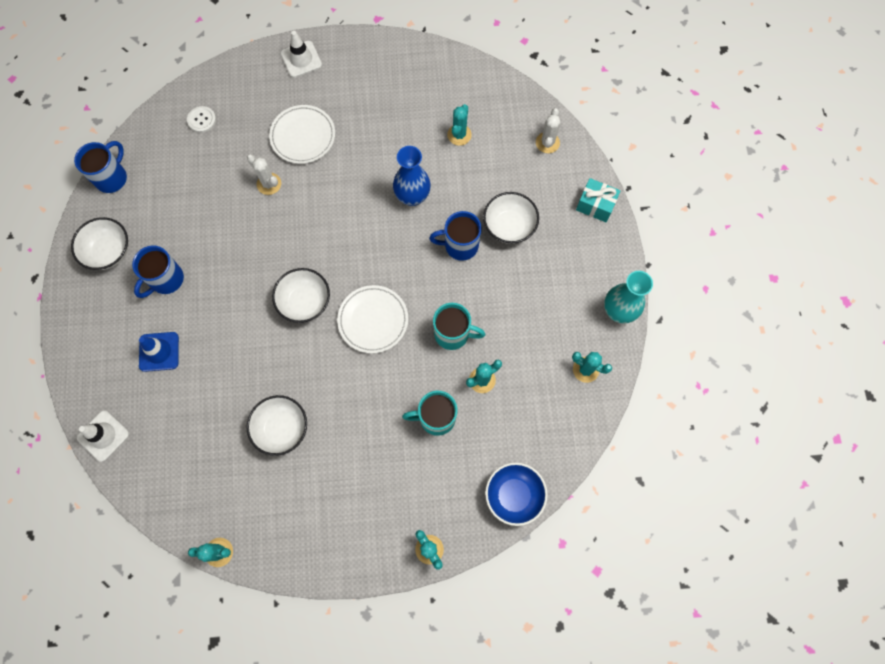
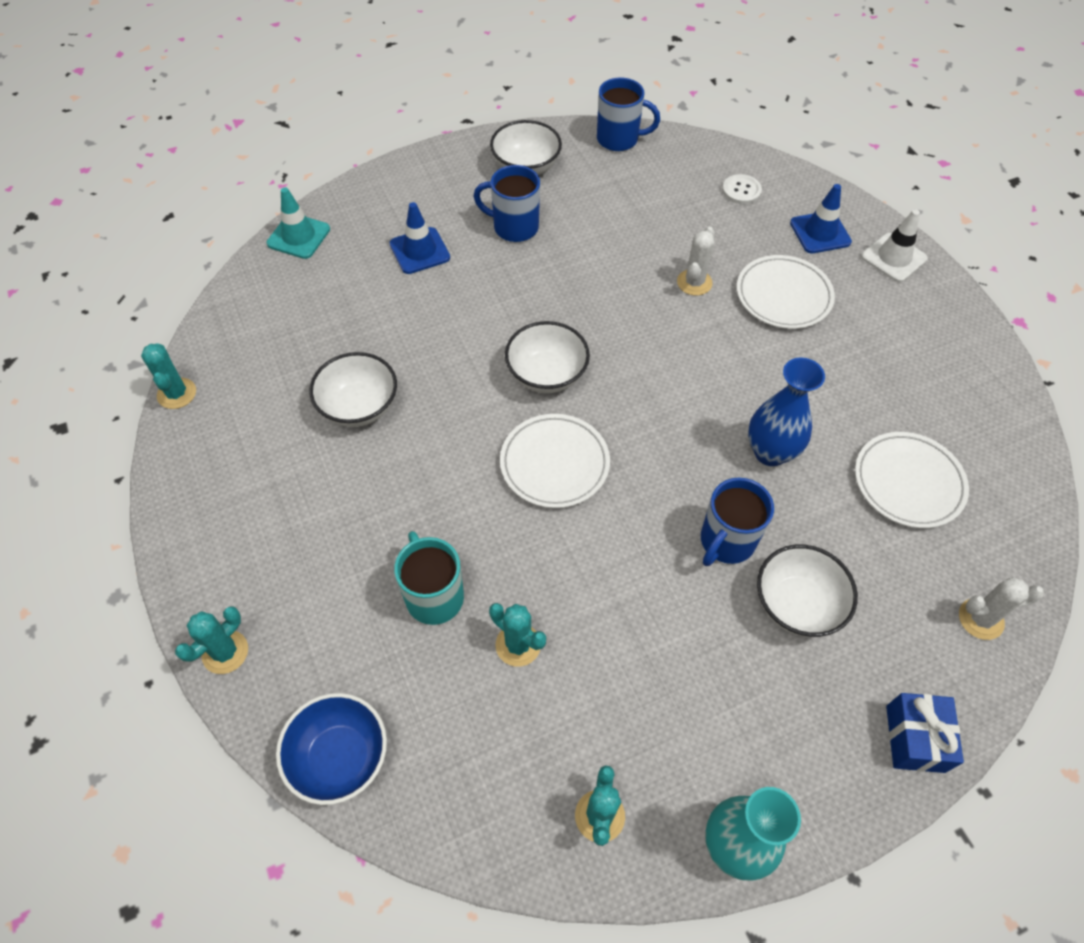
camera: 70 degrees right, 15 degrees down
(103, 436) = (298, 236): white traffic cone -> turquoise traffic cone
(261, 90) = (820, 232): none -> blue traffic cone
(453, 334) = (577, 577): turquoise mug -> none
(459, 135) = (908, 482): turquoise cactus -> white plate
(460, 245) = (726, 541): blue mug -> blue mug turned 120 degrees counterclockwise
(595, 205) = (915, 738): turquoise gift -> blue gift

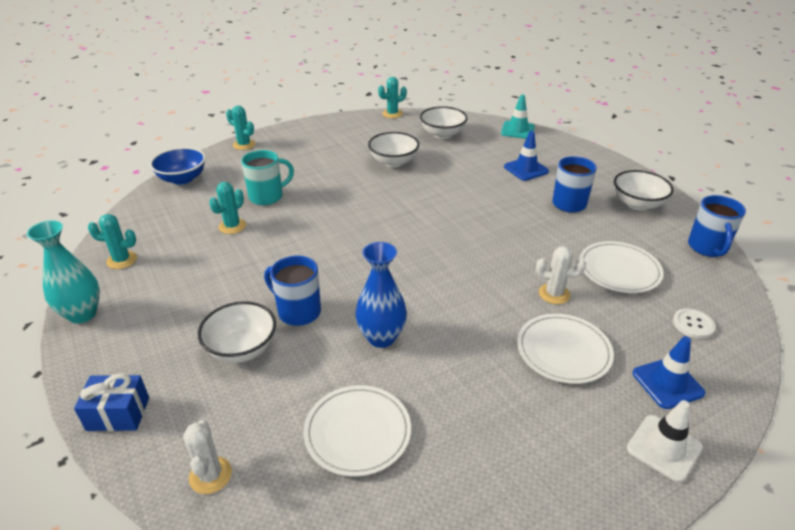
camera: 85 degrees right, 20 degrees down
(546, 375) = (434, 225): white bowl -> white bowl (442, 134)
(554, 463) = (360, 232): white plate -> white plate (619, 270)

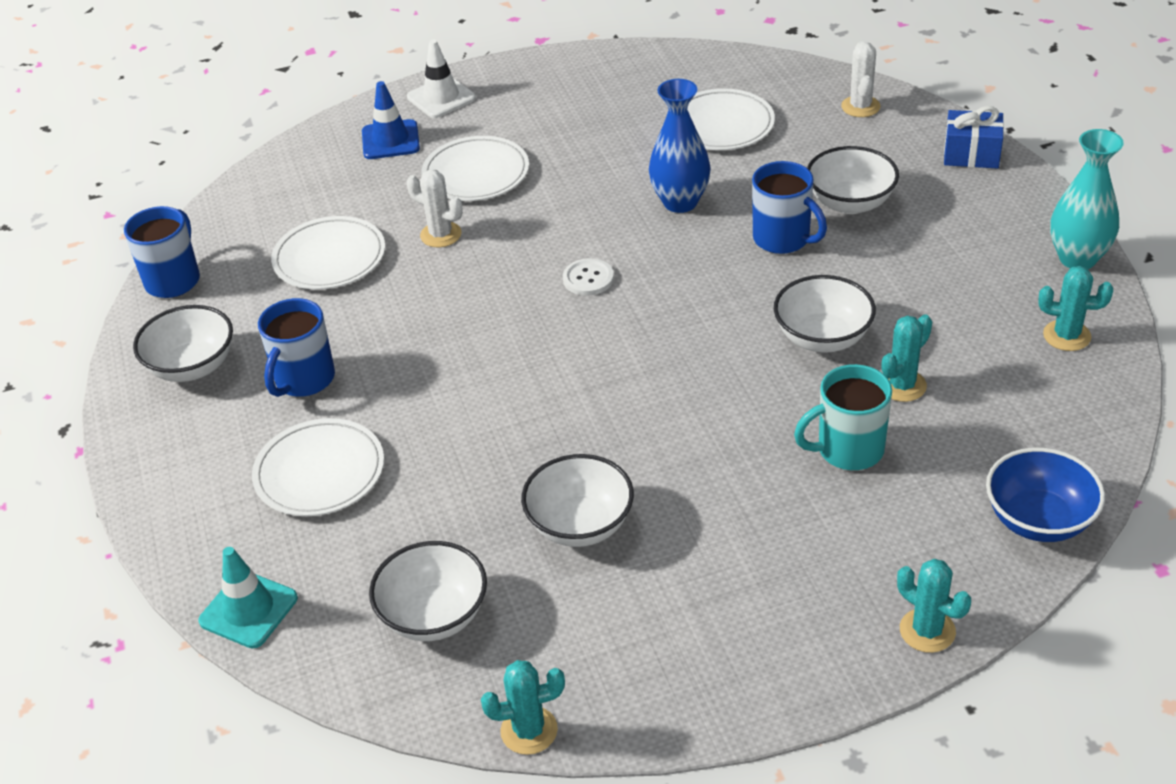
camera: 165 degrees left, 5 degrees up
(275, 247) = (822, 338): none -> white bowl
(526, 169) = (319, 472): blue traffic cone -> white plate
(693, 324) = (305, 188): white button -> white button (588, 279)

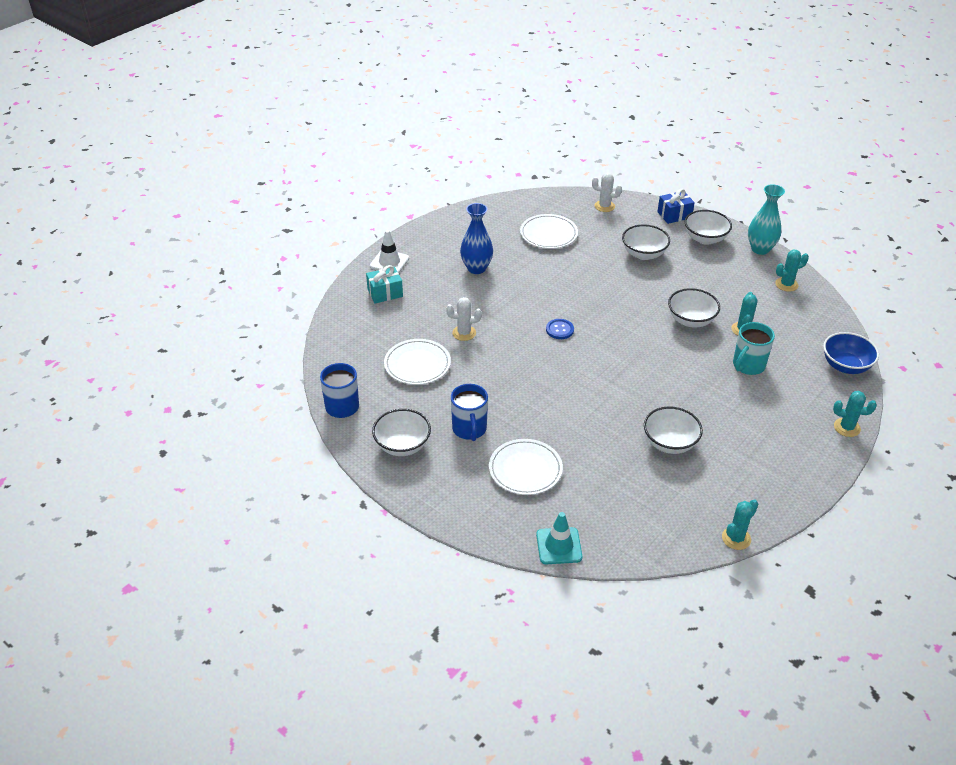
camera: 35 degrees left, 0 degrees up
(390, 140) = (385, 293): blue traffic cone -> turquoise gift
(434, 615) = (647, 510): white bowl -> white bowl (705, 239)
(476, 174) = (450, 296): white plate -> none
(588, 279) = (559, 330): white button -> blue button
(680, 202) = (566, 278): blue vase -> blue vase (476, 268)
(783, 239) = (630, 281): blue mug -> none
(860, 107) = (604, 206): white cactus -> white cactus turned 45 degrees counterclockwise

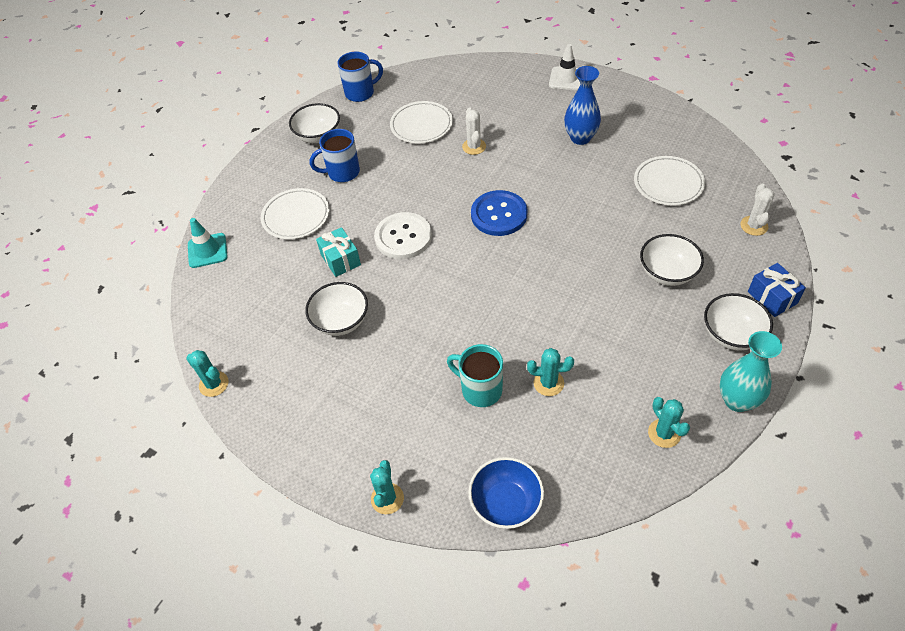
camera: 85 degrees right, 10 degrees up
(385, 293) = (517, 86): turquoise gift -> turquoise gift (340, 260)
(559, 330) = (499, 214): blue button -> blue button, size x1.85
(573, 393) = (403, 237): none -> white button
(691, 320) = (550, 328): white bowl -> none

